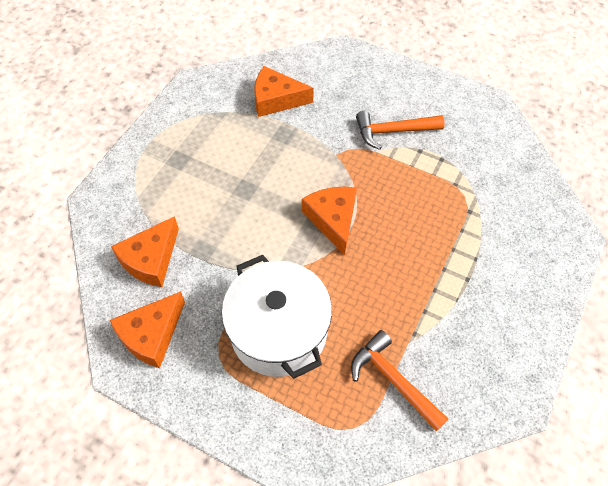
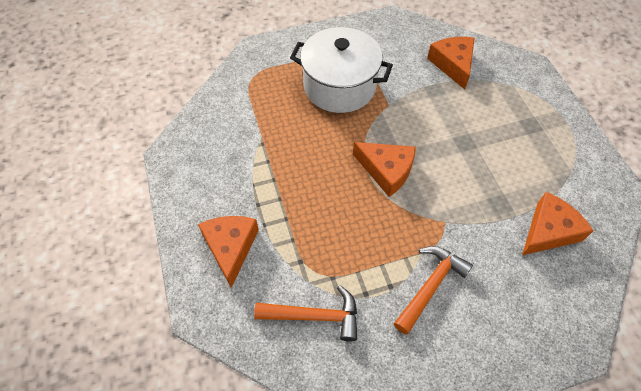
camera: 135 degrees right, 0 degrees up
(151, 335) = (399, 38): orange cheese -> orange cheese (230, 247)
(393, 380) = (251, 111): orange hammer -> orange hammer (314, 316)

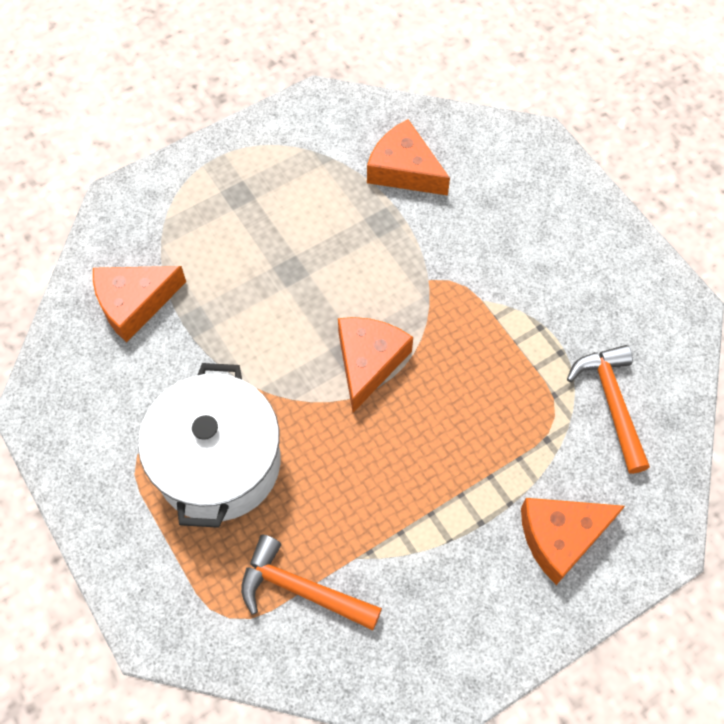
camera: 105 degrees left, 5 degrees up
(430, 286) = (524, 284): orange hammer -> orange hammer (302, 589)

